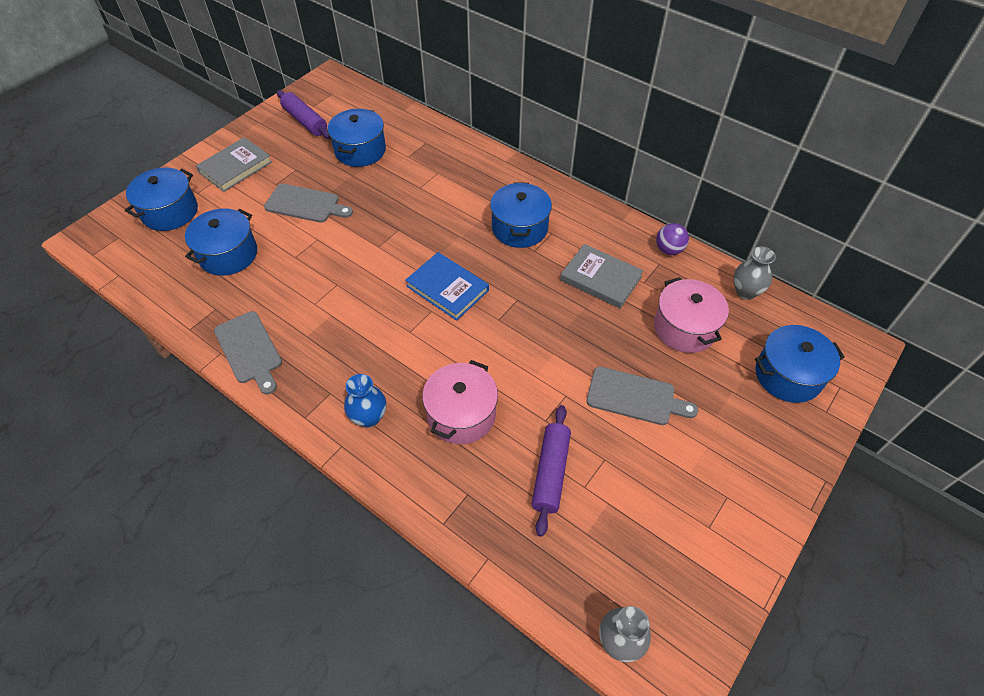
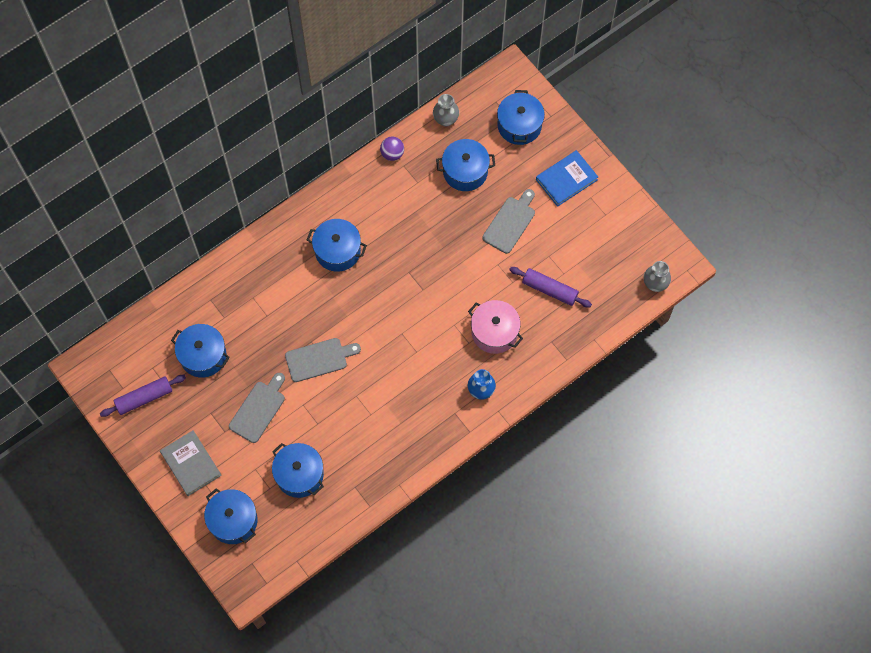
camera: 75 degrees left, 15 degrees up
(249, 350) = (402, 464): grey cutting board -> grey cutting board (319, 359)
(447, 288) = (383, 317): blue book -> blue book (566, 179)
(600, 278) = (405, 210): grey book -> none
(684, 328) = (465, 171): pink pot -> blue pot

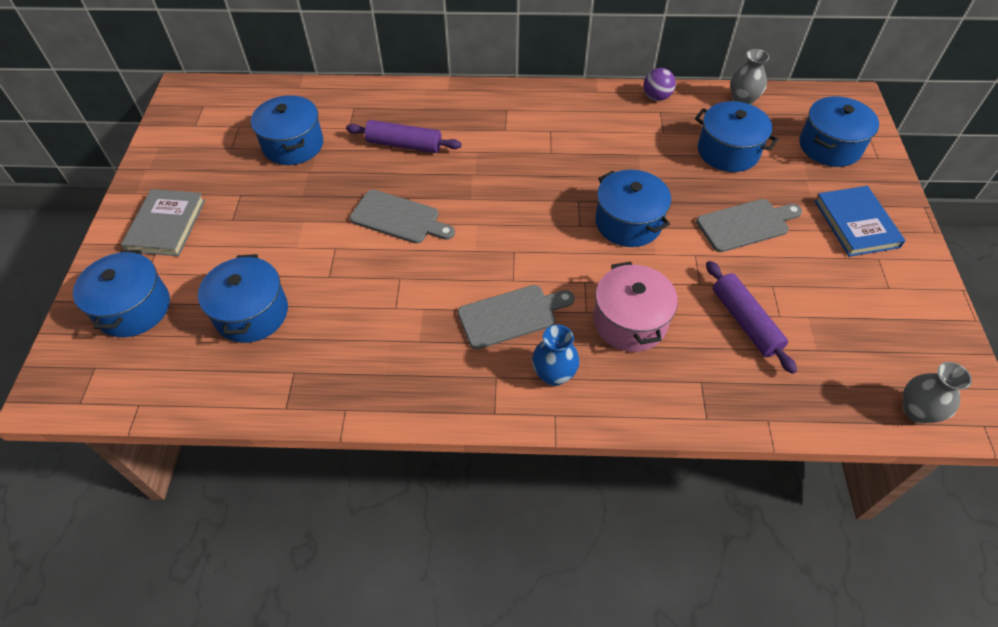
camera: 40 degrees right, 15 degrees down
(144, 398) = (201, 144): purple rolling pin -> purple rolling pin (404, 145)
(258, 409) = (287, 222): grey cutting board -> grey cutting board (511, 315)
(337, 251) = (519, 140): blue pot -> blue pot (628, 223)
(566, 179) = (856, 224): blue book -> blue book turned 75 degrees clockwise

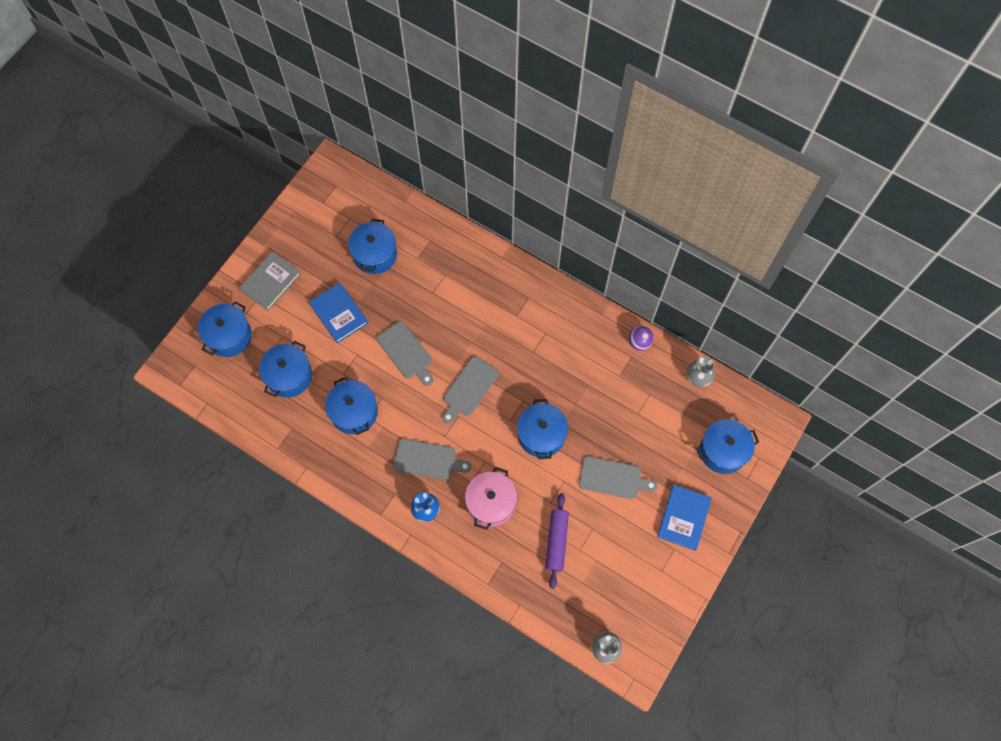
camera: 30 degrees right, 15 degrees up
(283, 218) = (339, 314): none -> blue book
(404, 145) = (444, 293): purple rolling pin -> none
(505, 218) = (469, 388): none -> grey cutting board
(728, 151) = (650, 416): blue pot -> blue pot (354, 412)

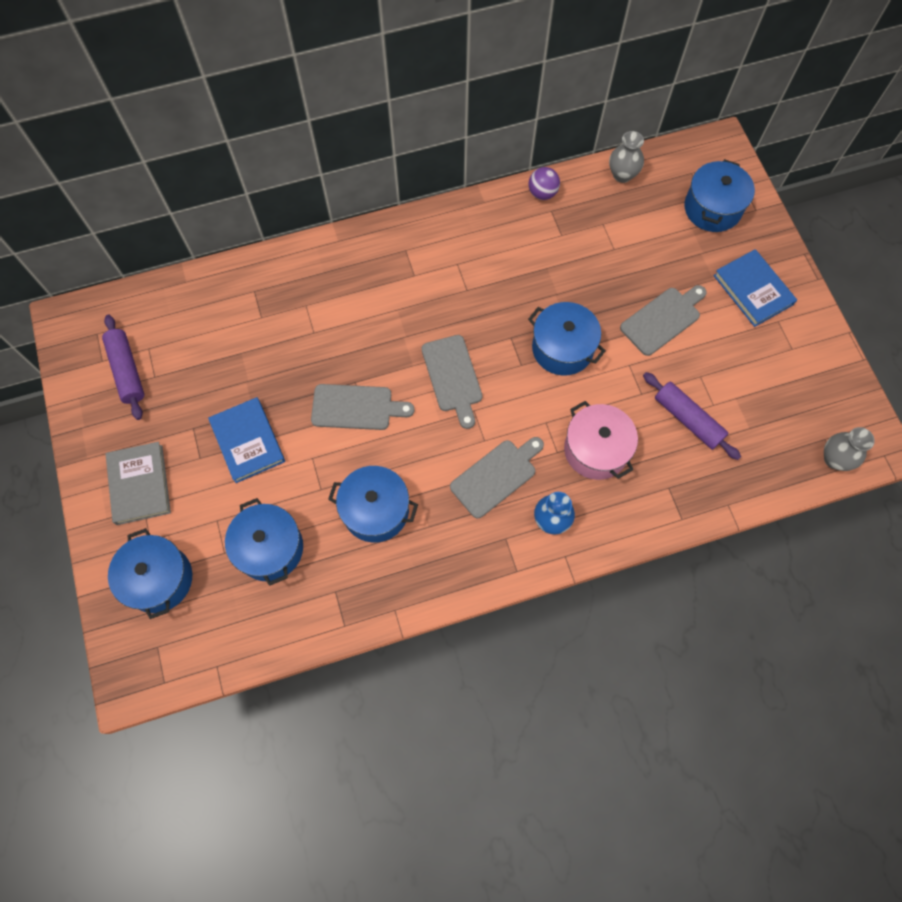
camera: 50 degrees left, 0 degrees up
(327, 219) = (127, 371): none -> purple rolling pin
(339, 314) = (248, 441): blue book -> blue book turned 60 degrees clockwise
(375, 254) = (215, 355): blue pot -> none

